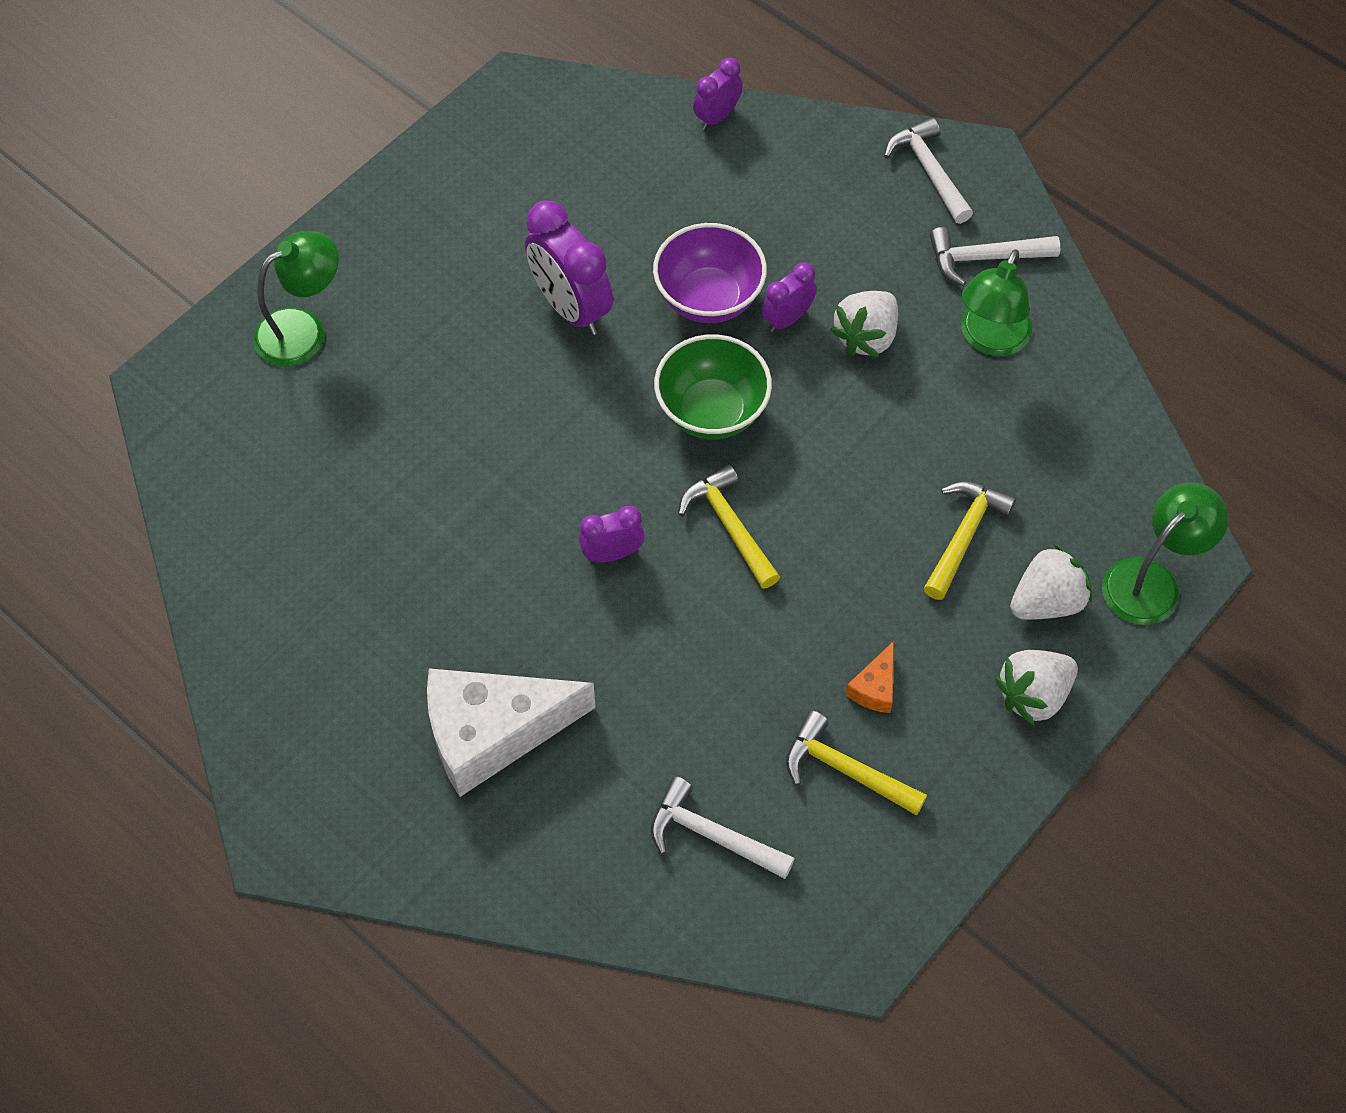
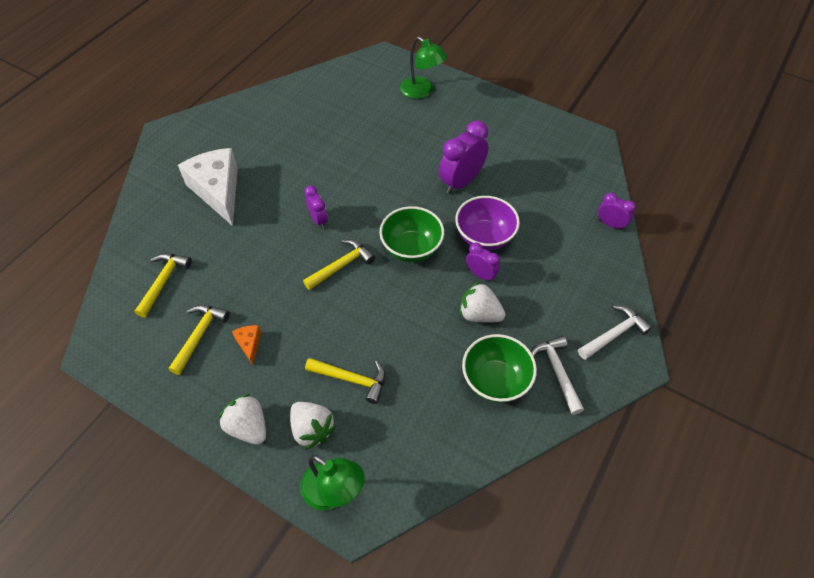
camera: 80 degrees right, 5 degrees down
(712, 835) = (163, 282): white hammer -> yellow hammer
(875, 687) = (249, 344): orange cheese -> orange cheese turned 60 degrees clockwise
(990, 340) = (495, 381): green lamp -> green bowl

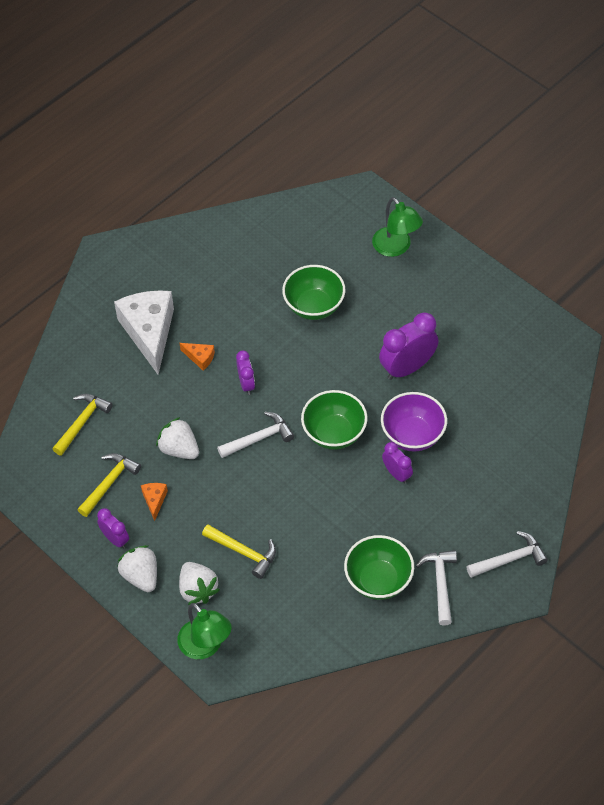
camera: 15 degrees right, 0 degrees up
(270, 204) = (200, 358): none -> orange cheese
(341, 266) = (259, 438): yellow hammer -> white hammer
(364, 146) = (314, 306): none -> green bowl
(479, 314) = (383, 514): white strawberry -> white strawberry (179, 449)
(610, 224) = (551, 445): purple clock -> purple clock (115, 539)

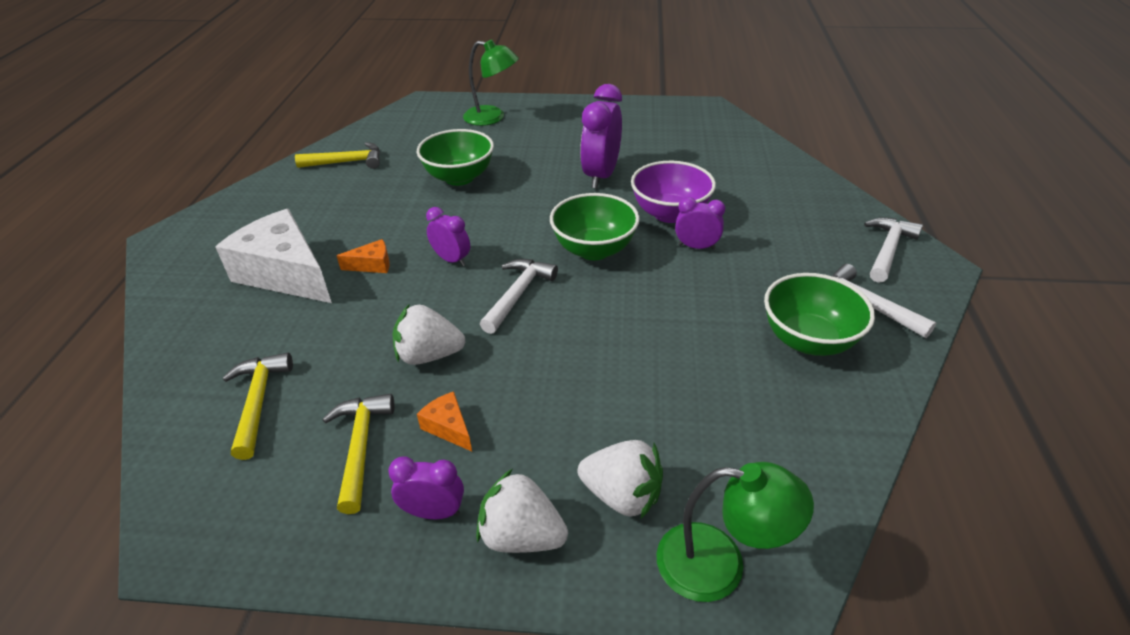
camera: 40 degrees left, 15 degrees down
(243, 552) = (629, 411): yellow hammer -> yellow hammer (347, 162)

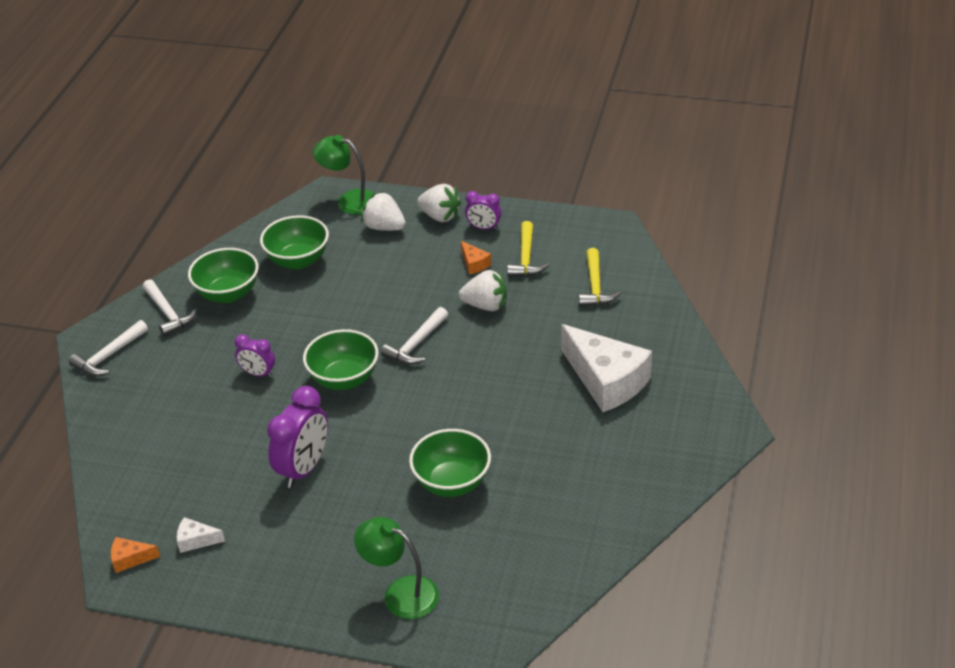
camera: 170 degrees left, 0 degrees up
(347, 162) = (579, 523): yellow hammer -> none
(372, 265) = (533, 382): orange cheese -> orange cheese (130, 559)
(451, 260) = (466, 381): purple clock -> none
(667, 129) = (196, 540): none -> white cheese
(670, 213) = (261, 411): purple bowl -> none
(740, 407) = (298, 260): none -> green bowl

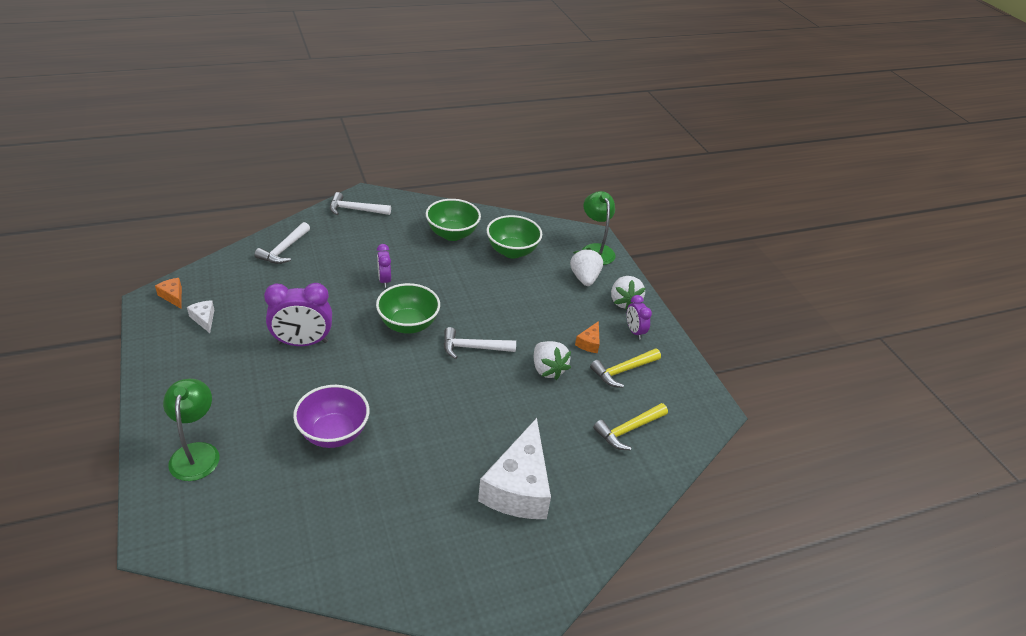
camera: 50 degrees right, 0 degrees up
(168, 313) = (413, 217): white hammer -> white hammer (284, 249)
(452, 483) = (334, 433): green bowl -> purple bowl

